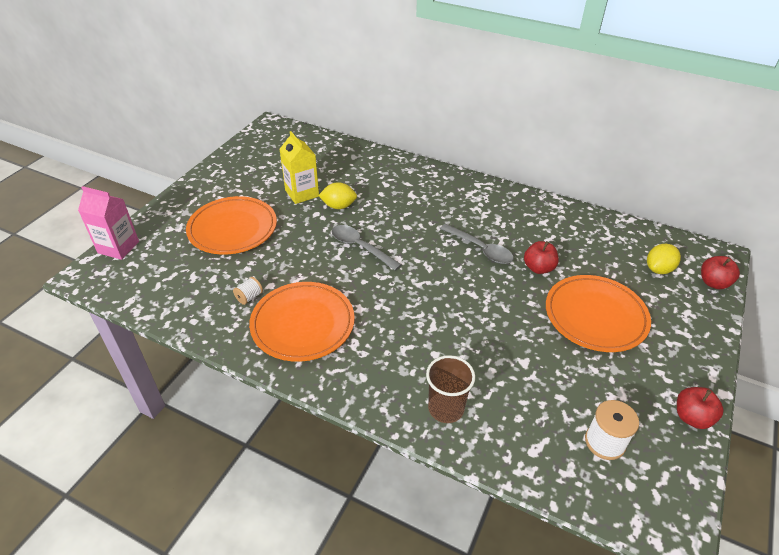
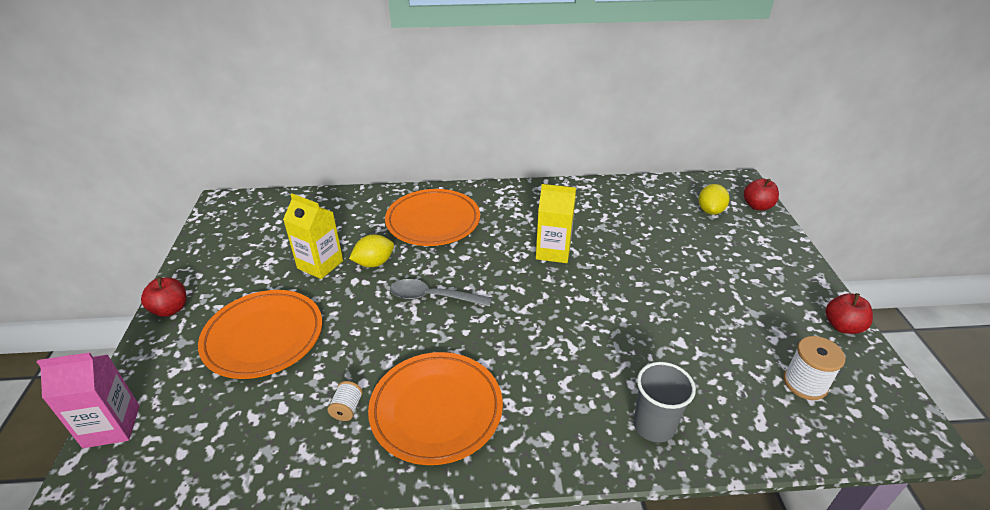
camera: 30 degrees left, 5 degrees down
(446, 408) = (654, 425): brown cup -> grey cup
(480, 249) = (553, 251): grey spoon -> yellow carton
(538, 268) = (618, 248): red apple -> red apple (170, 309)
(595, 316) = (699, 272): orange plate -> orange plate (433, 221)

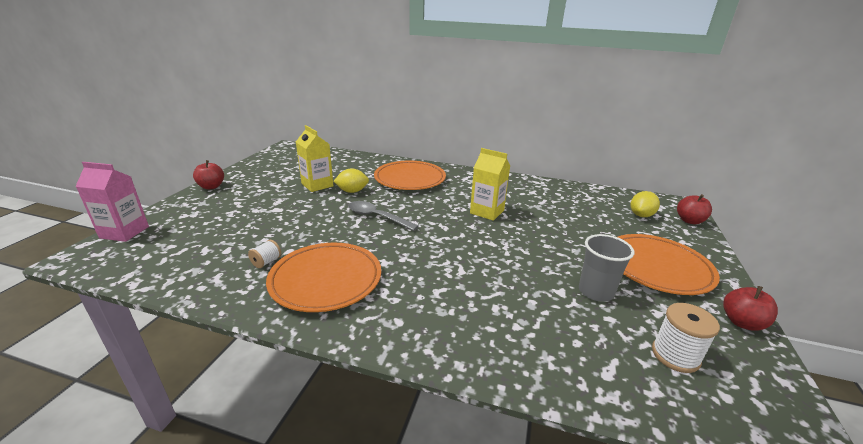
camera: 20 degrees right, 10 degrees down
(263, 337) = (250, 212): orange plate -> orange plate (657, 267)
(654, 425) = (497, 342): grey cup -> grey cup (595, 292)

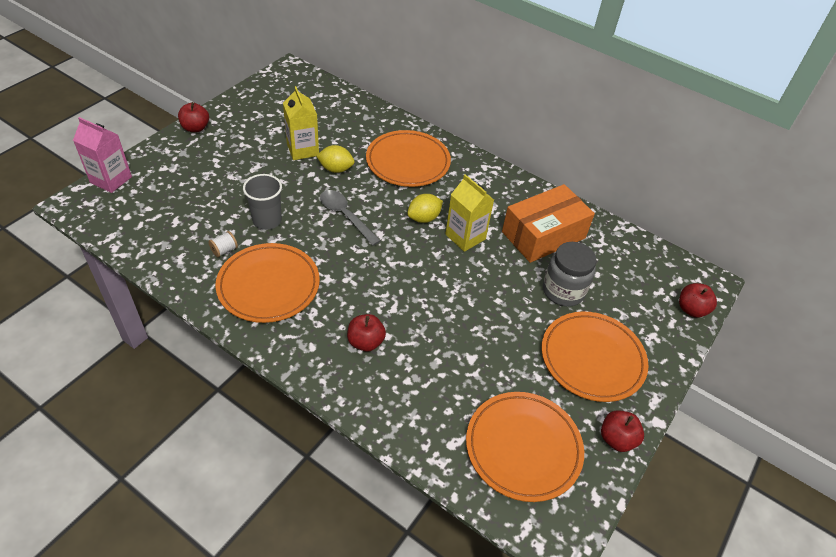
camera: 15 degrees right, 20 degrees up
(452, 303) = (365, 342): none -> red apple
(545, 200) = (543, 235): none -> orange box
(590, 229) = (563, 291): none -> grey jar
(595, 292) = (505, 368): grey cup -> grey cup (267, 220)
(641, 215) = (640, 286): yellow lemon -> yellow lemon (424, 218)
(675, 355) = (523, 448): white spool -> orange plate

